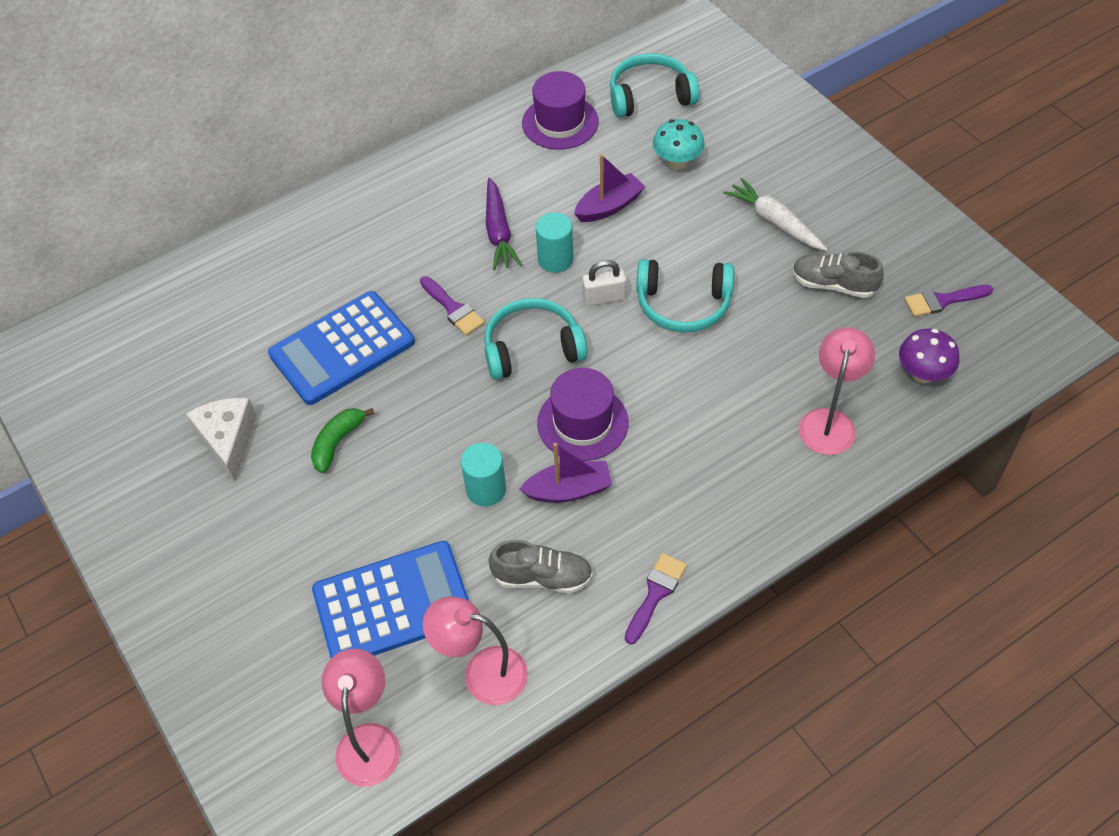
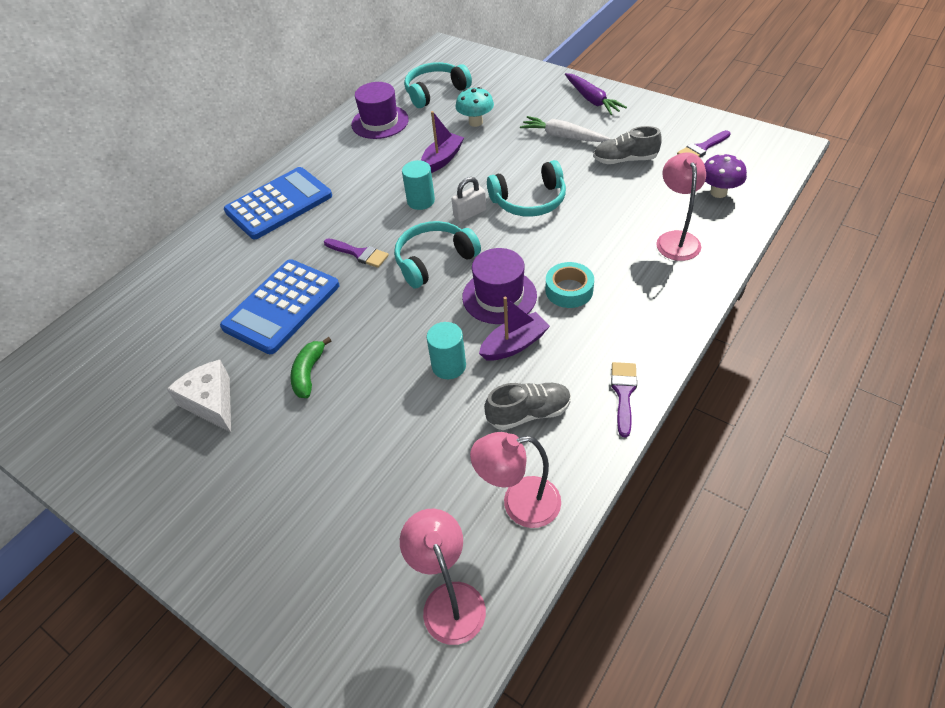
camera: 20 degrees left, 5 degrees down
(393, 604) = (415, 478): blue calculator -> blue calculator (279, 204)
(498, 232) = (369, 196): purple carrot -> purple carrot (592, 100)
(665, 444) = (569, 290): none -> turquoise tape

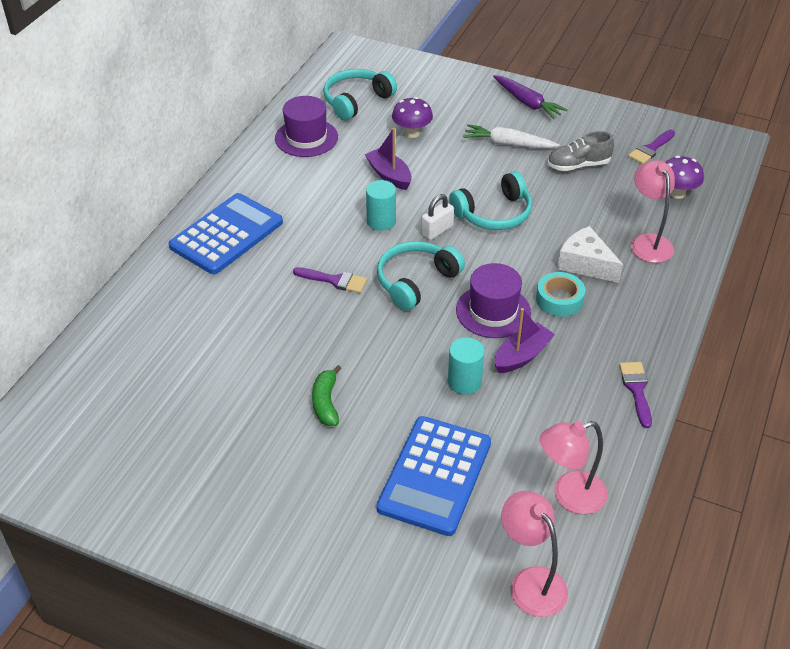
camera: 15 degrees left, 5 degrees down
(211, 402) = (235, 441): white cheese -> white cheese (585, 264)
(281, 306) = (272, 340): blue calculator -> blue calculator (434, 475)
(442, 159) = (389, 175): purple boat -> purple boat turned 60 degrees counterclockwise
(475, 122) = (412, 133): turquoise mushroom -> purple mushroom
(528, 413) = (554, 417): grey shoe -> none

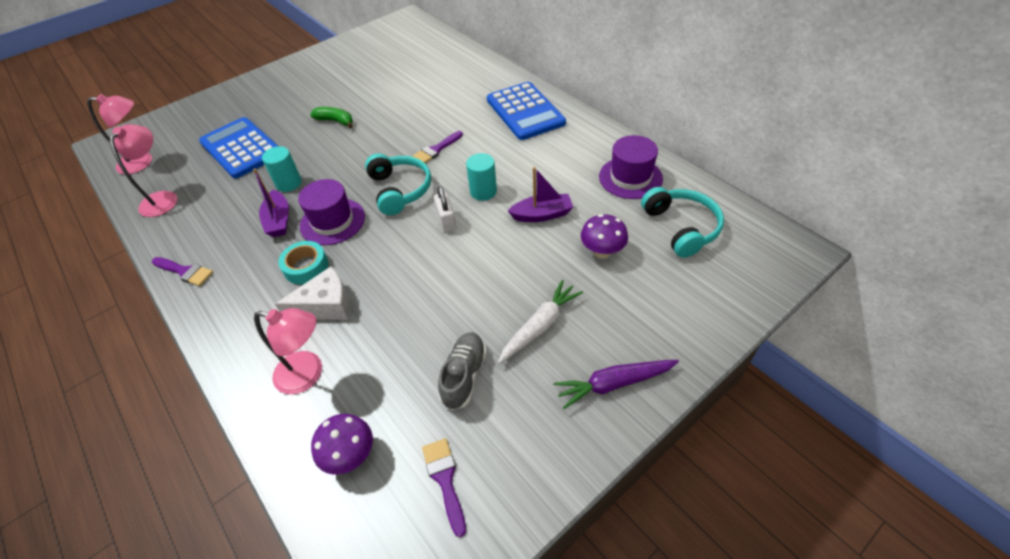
camera: 120 degrees right, 5 degrees up
(494, 214) = (440, 268): turquoise headphones -> none

